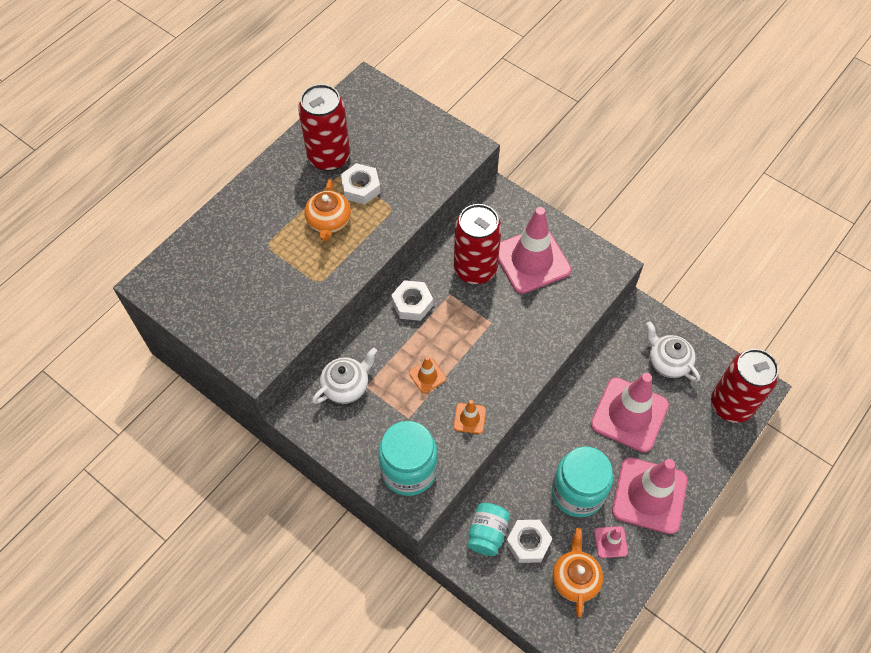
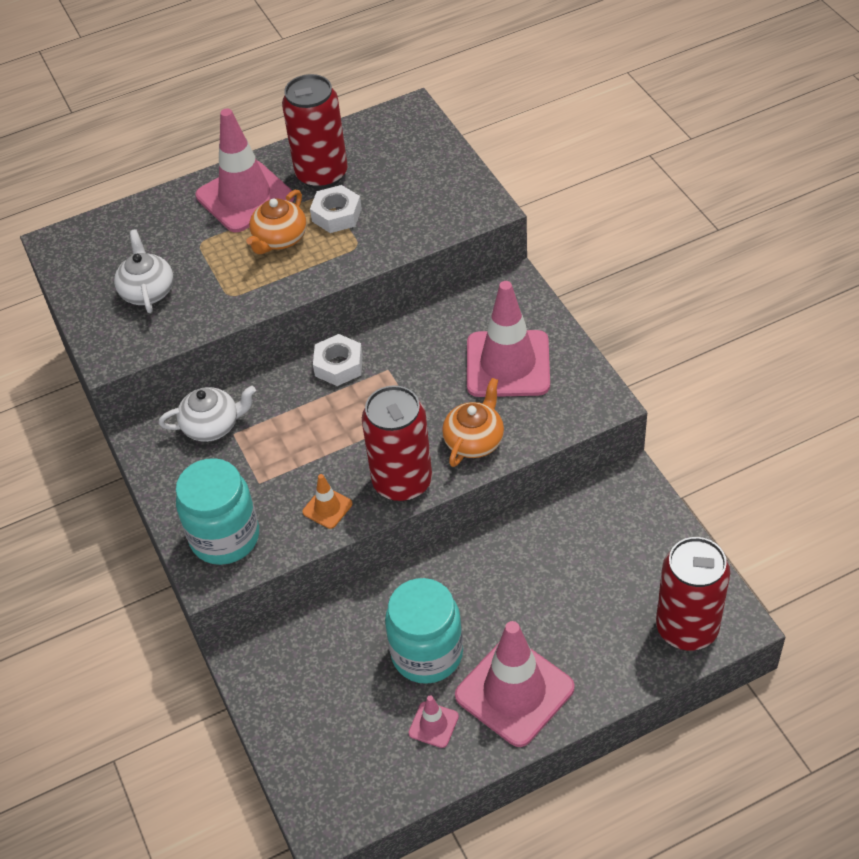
camera: 30 degrees right, 10 degrees down
(427, 376) = (308, 446): orange traffic cone -> none
(475, 269) = (434, 352): red can -> red can (402, 482)
(487, 533) = (292, 656): turquoise jar -> none
(528, 543) = (333, 685): white nut -> none
(575, 578) = (365, 747): orange teapot -> orange teapot (474, 440)
(629, 414) = (545, 591): pink traffic cone -> pink traffic cone (245, 197)
(667, 361) = (633, 548): white teapot -> white teapot (147, 291)

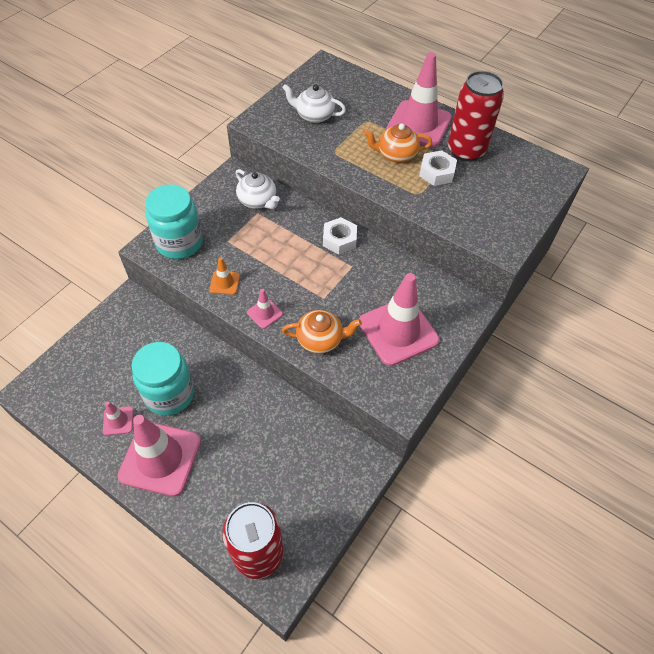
camera: 55 degrees right, 5 degrees up
(147, 291) = (314, 115): white teapot -> white teapot turned 120 degrees counterclockwise
(402, 482) = (264, 313): red can -> pink traffic cone

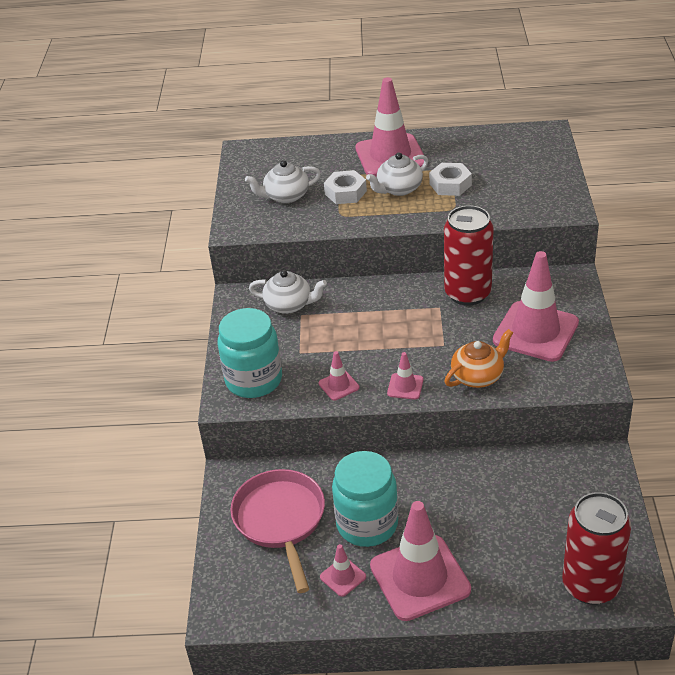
camera: 30 degrees left, 15 degrees down
(124, 353) = (281, 521): none -> pink pan
(224, 283) = (339, 385): orange traffic cone -> pink traffic cone
(339, 239) = (404, 293): white nut -> white nut (345, 192)
(396, 154) = (398, 189): orange teapot -> white teapot
(466, 151) = (455, 156): red can -> red can (467, 293)

